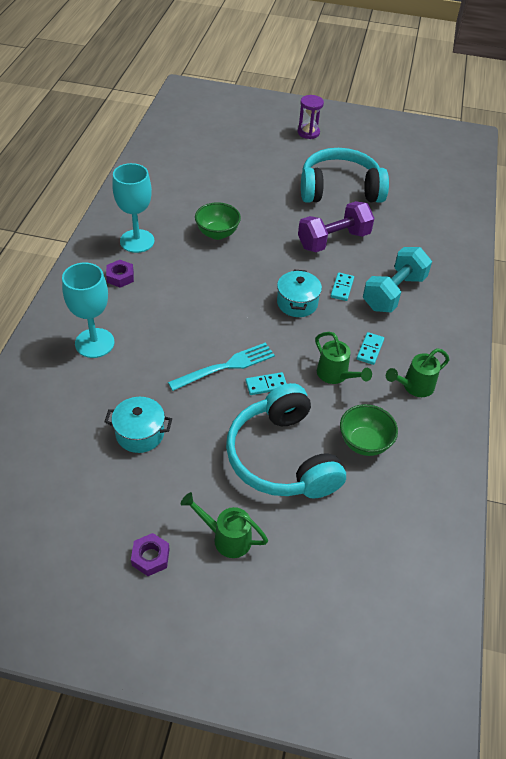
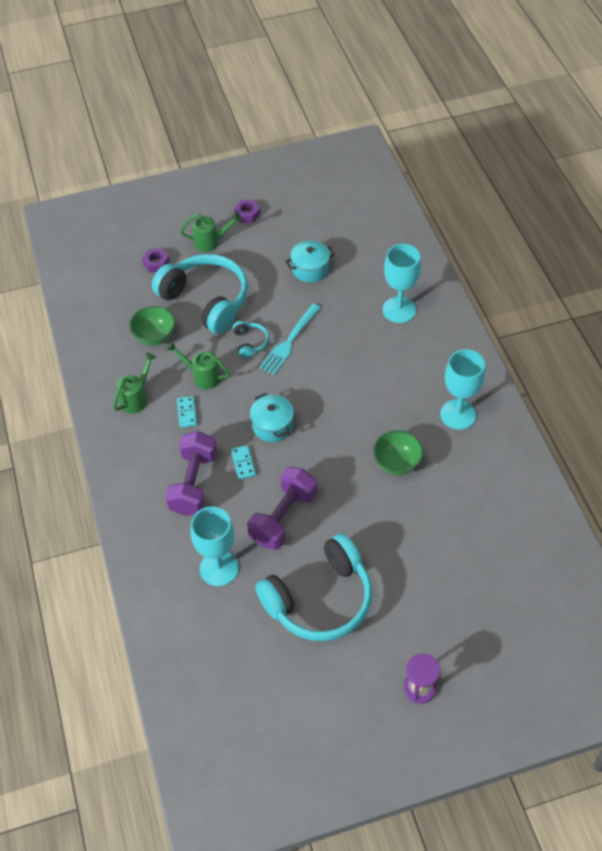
camera: 155 degrees right, 5 degrees up
(120, 277) = (436, 372): purple nut -> purple nut (156, 263)
(266, 385) = (250, 342): turquoise domino -> turquoise headphones
(393, 293) = (194, 483): turquoise dumbbell -> purple dumbbell
(403, 233) = (219, 568): none -> turquoise goblet

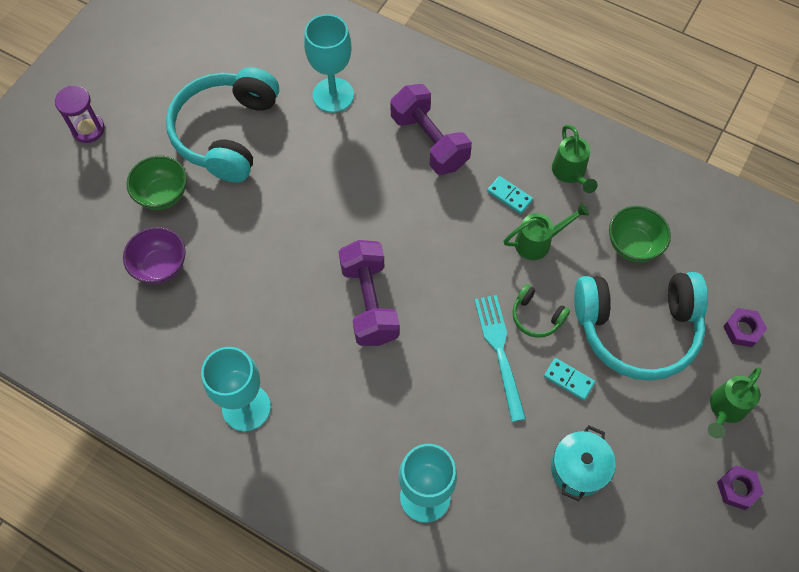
camera: 135 degrees right, 10 degrees up
(243, 463) = (406, 191): turquoise domino -> turquoise domino (568, 380)
(250, 342) = (536, 316): turquoise headphones -> green headphones
(272, 426) = (418, 246): turquoise pot -> none
(283, 517) = (321, 172): purple dumbbell -> purple dumbbell (369, 302)
(397, 463) = (264, 302): green bowl -> green bowl (163, 195)
(445, 535) = (161, 266): none -> purple bowl

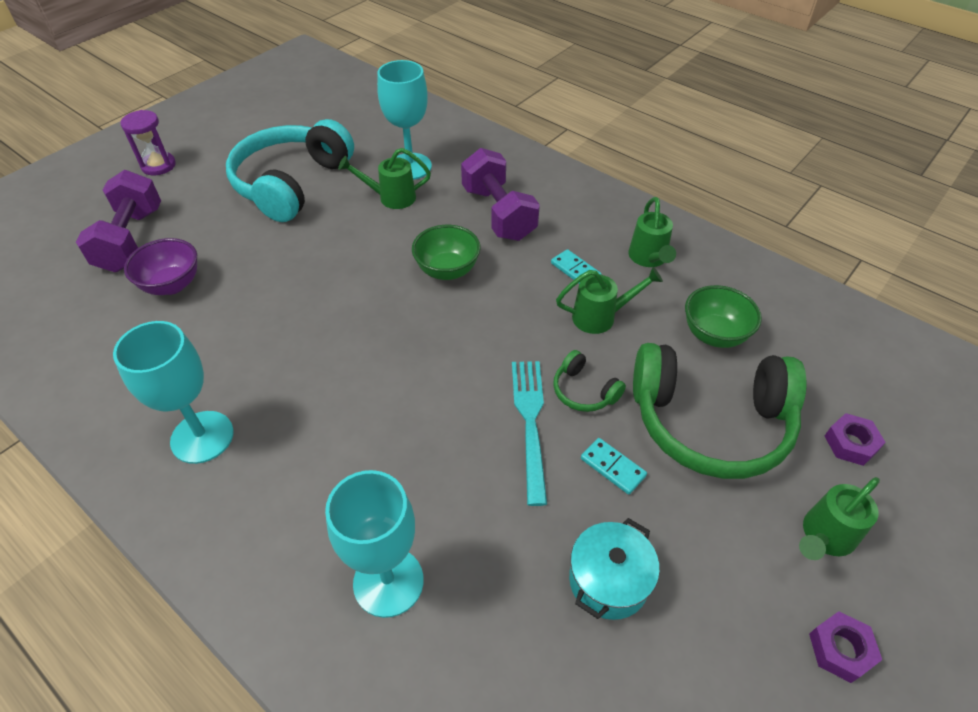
camera: 10 degrees right, 15 degrees down
(163, 195) = (205, 224): green bowl -> green bowl (447, 270)
(326, 137) = (391, 198): none -> green watering can
(369, 302) = (387, 349): purple dumbbell -> purple dumbbell (131, 240)
(637, 329) = (710, 422): turquoise headphones -> green headphones

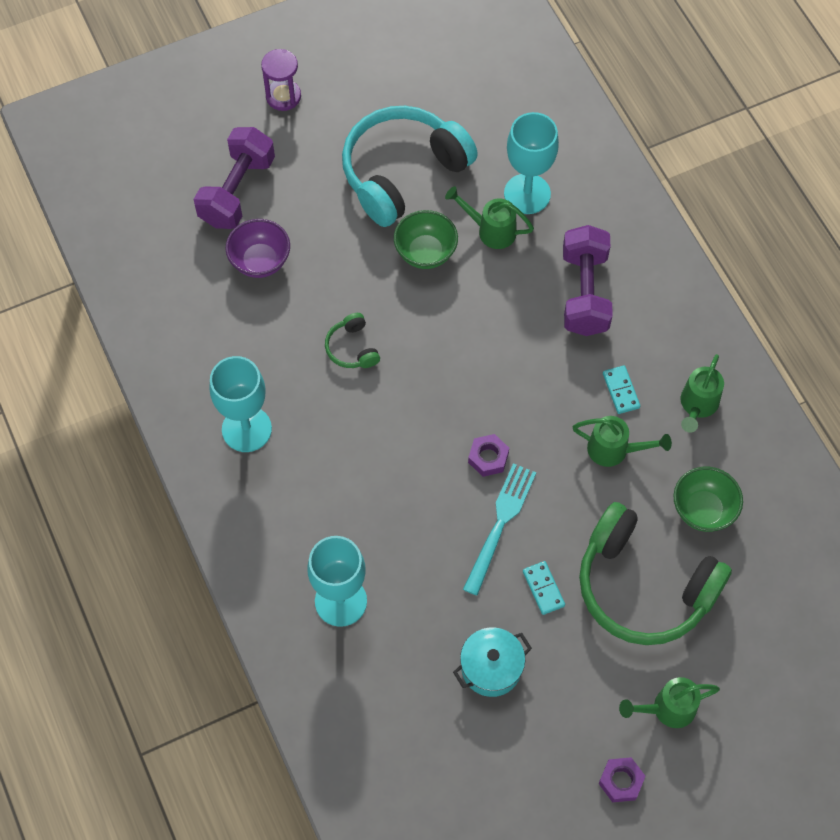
camera: 25 degrees right, 15 degrees up
(447, 270) = (504, 343): green bowl -> green bowl (425, 253)
(584, 391) = (558, 515): green headphones -> green headphones (352, 348)
(850, 443) = (745, 652): purple nut -> purple nut (488, 458)

